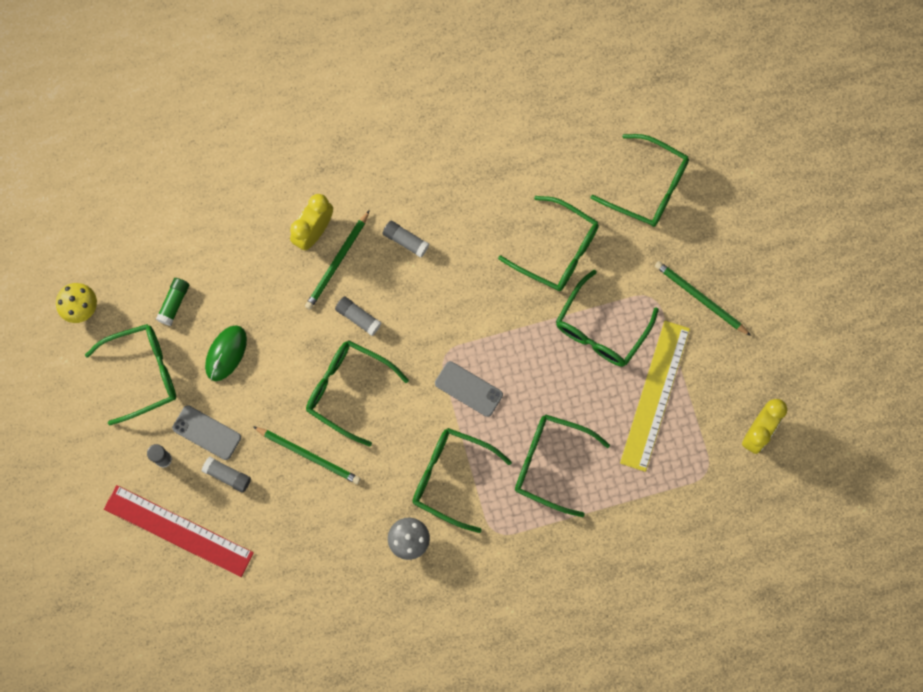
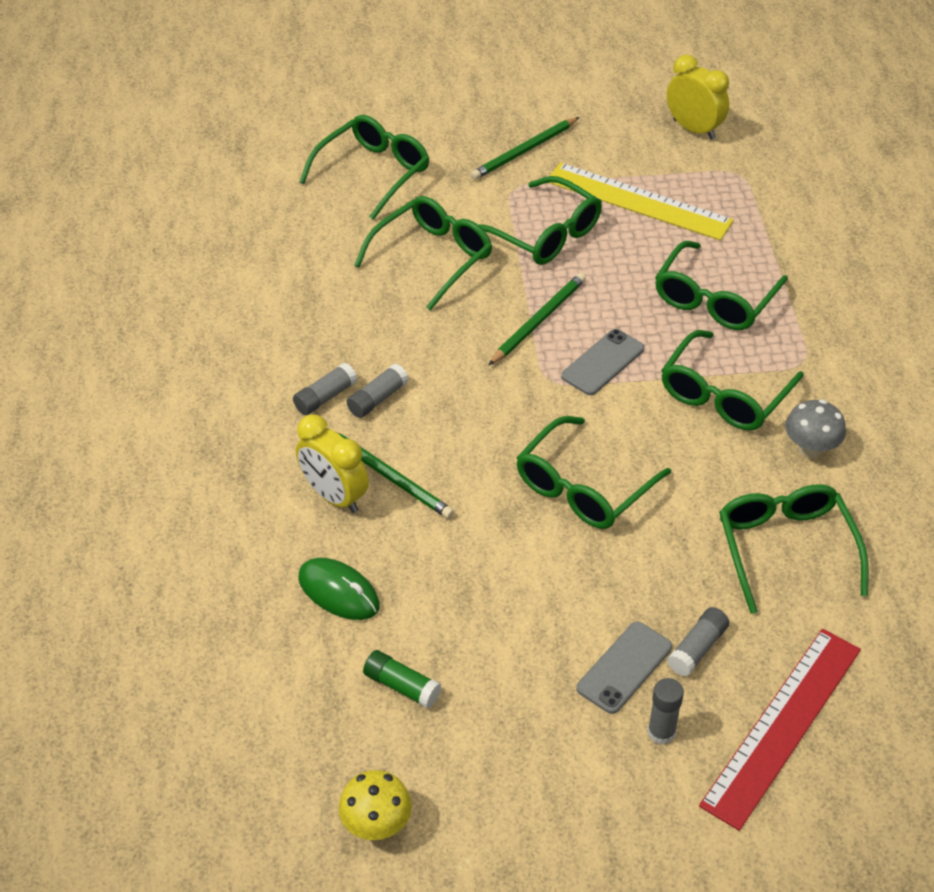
camera: 80 degrees left, 30 degrees down
(143, 373) = (511, 744): green glasses -> green glasses (785, 548)
(226, 353) = (500, 627): green mouse -> green mouse (338, 592)
(309, 455) = (676, 544): green pencil -> green pencil (538, 321)
(358, 317) = (477, 463): grey glue stick -> grey glue stick (325, 397)

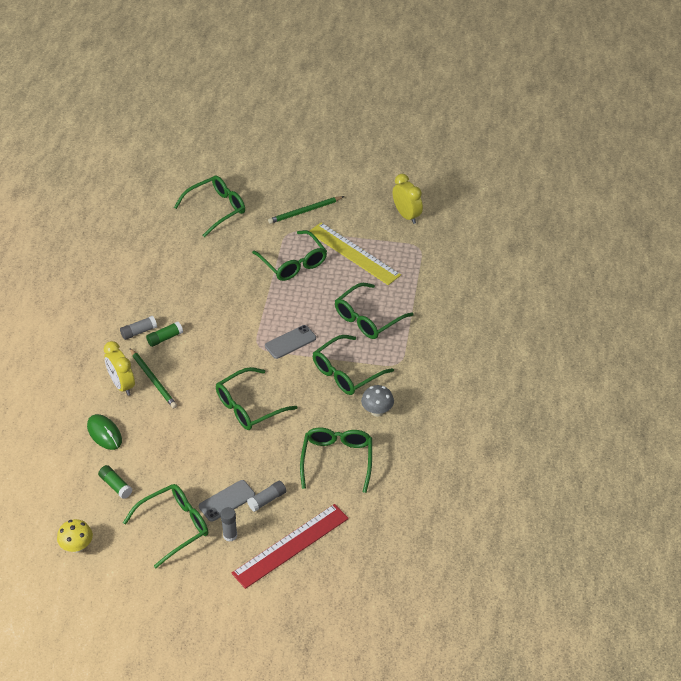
camera: 15 degrees right, 0 degrees up
(378, 399) = (165, 338): grey glue stick -> green glue stick
(433, 258) = (227, 265): green glasses -> green glasses (174, 526)
(538, 321) = (267, 312): green pencil -> none

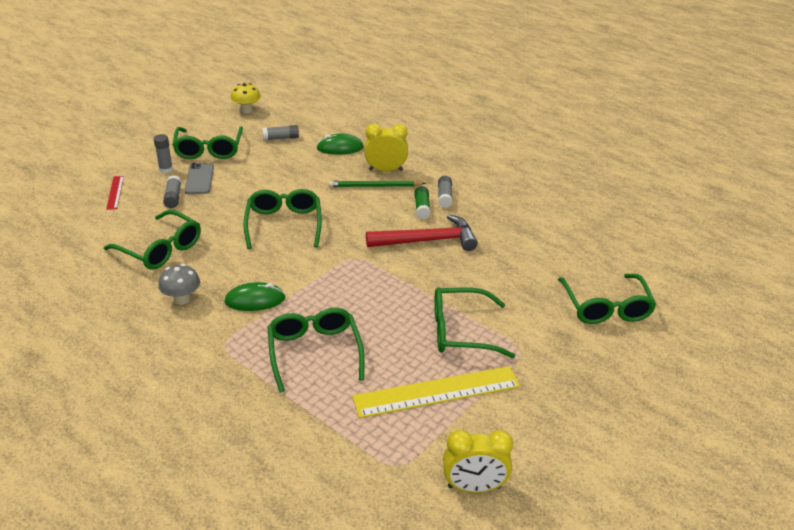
camera: 120 degrees right, 10 degrees down
(115, 486) = (281, 138): green glue stick -> grey glue stick
(207, 317) = (427, 240): none -> red hammer
(290, 342) = (338, 280): grey phone -> none
(290, 545) = (115, 192): red ruler -> red ruler, size x0.47
(304, 211) = (553, 381): green pencil -> none
(346, 373) = (255, 300): green glasses -> green mouse

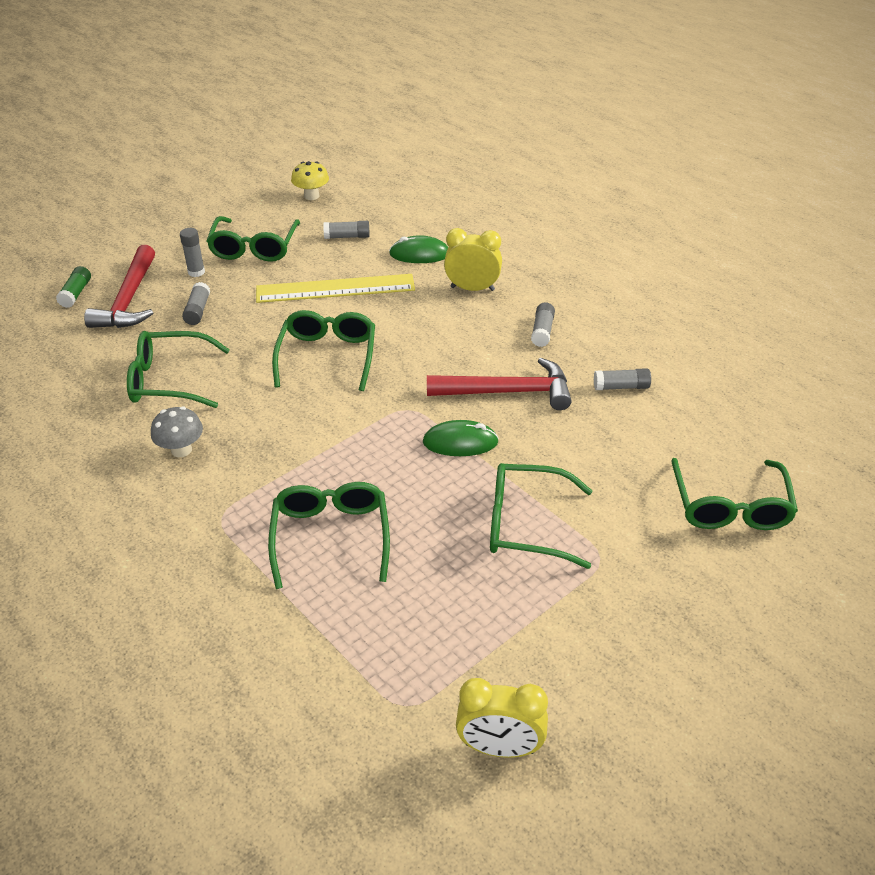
camera: 10 degrees right, 5 degrees up
(115, 192) = (129, 299): red ruler -> red hammer
(161, 249) = (169, 380): green glasses -> green glasses turned 135 degrees clockwise
(199, 179) = (234, 287): grey phone -> none
(255, 300) = (271, 458): green mouse -> green mouse (460, 442)
(374, 186) = (453, 310): green pencil -> none
(422, 208) = (509, 345): green glue stick -> green glue stick (76, 293)
(436, 392) = (477, 607): yellow ruler -> yellow ruler (335, 289)
(510, 232) = (621, 387): none -> grey glue stick

